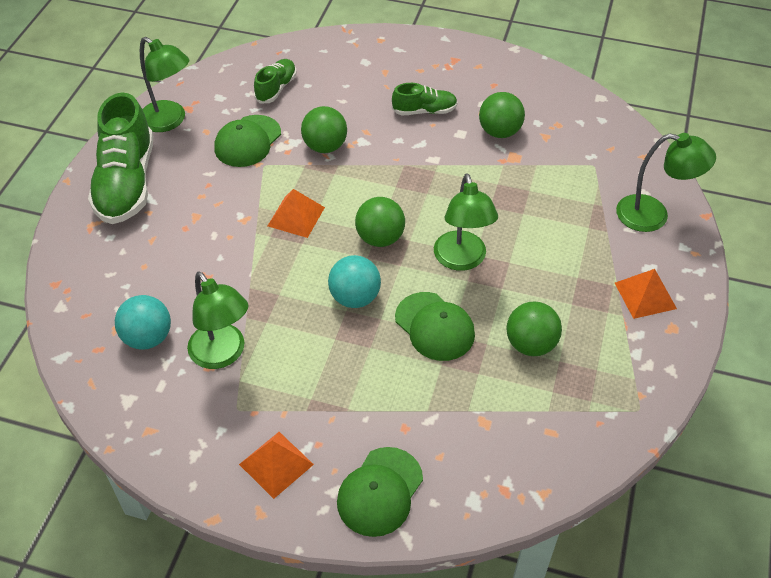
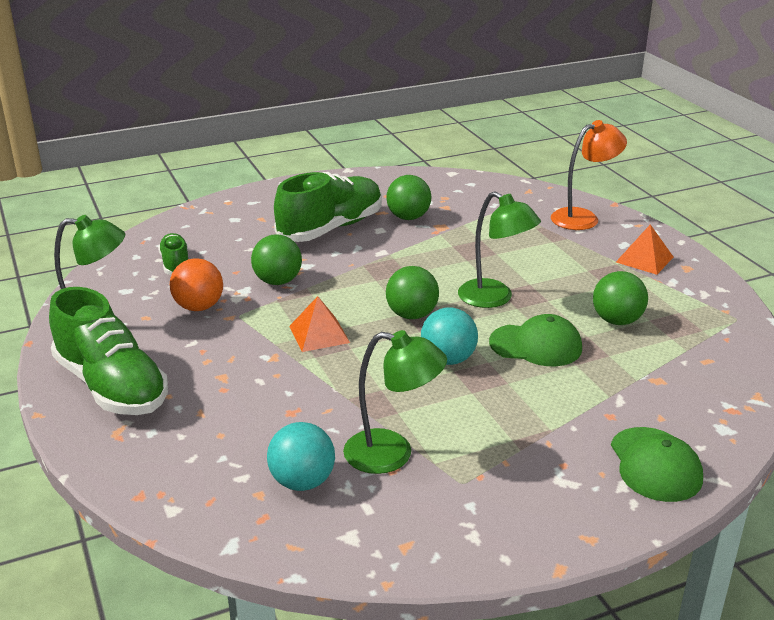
camera: 40 degrees left, 20 degrees down
(247, 141) = (199, 307): green cap -> orange ball
(276, 464) = (551, 498): orange pyramid -> none
(424, 111) = (330, 228): green shoe -> green shoe, size x1.95
(653, 215) = (583, 217): green lamp -> orange lamp

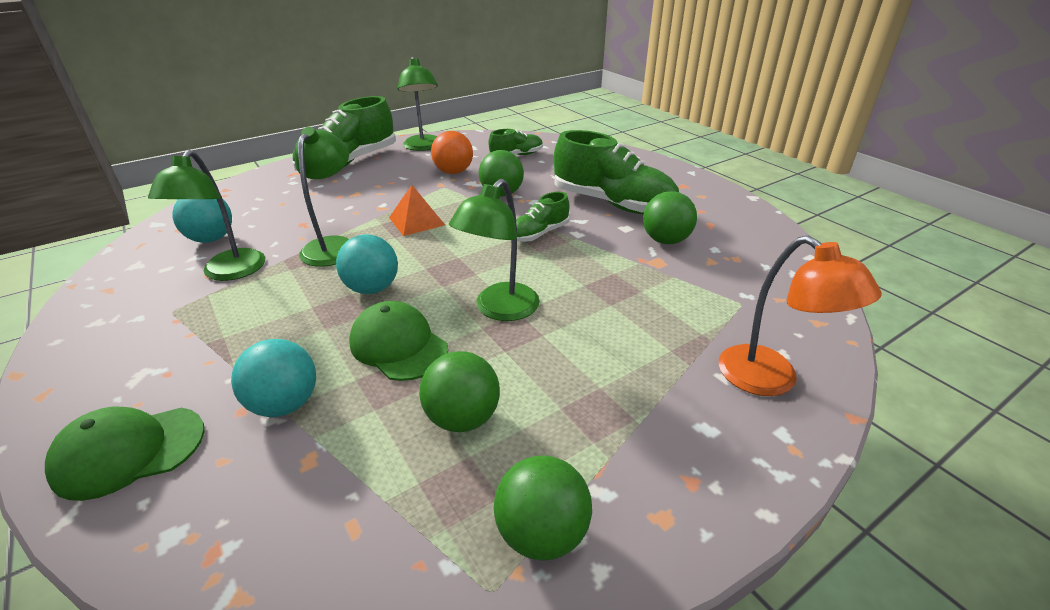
camera: 80 degrees right, 5 degrees up
(355, 386) = (333, 245): none -> green lamp
(375, 270) = (539, 234): none -> green shoe
(412, 315) = (455, 261): green ball -> green ball (542, 533)
(536, 345) = (398, 345): green cap -> green cap turned 135 degrees clockwise
(603, 395) = (285, 404): none -> turquoise ball
(644, 259) = (665, 455): orange pyramid -> none

